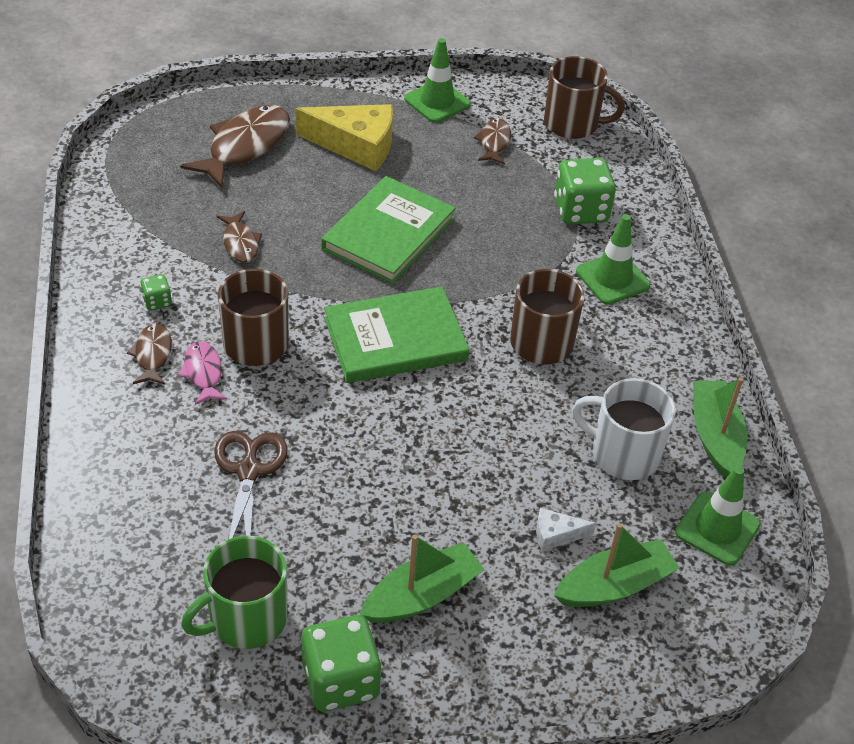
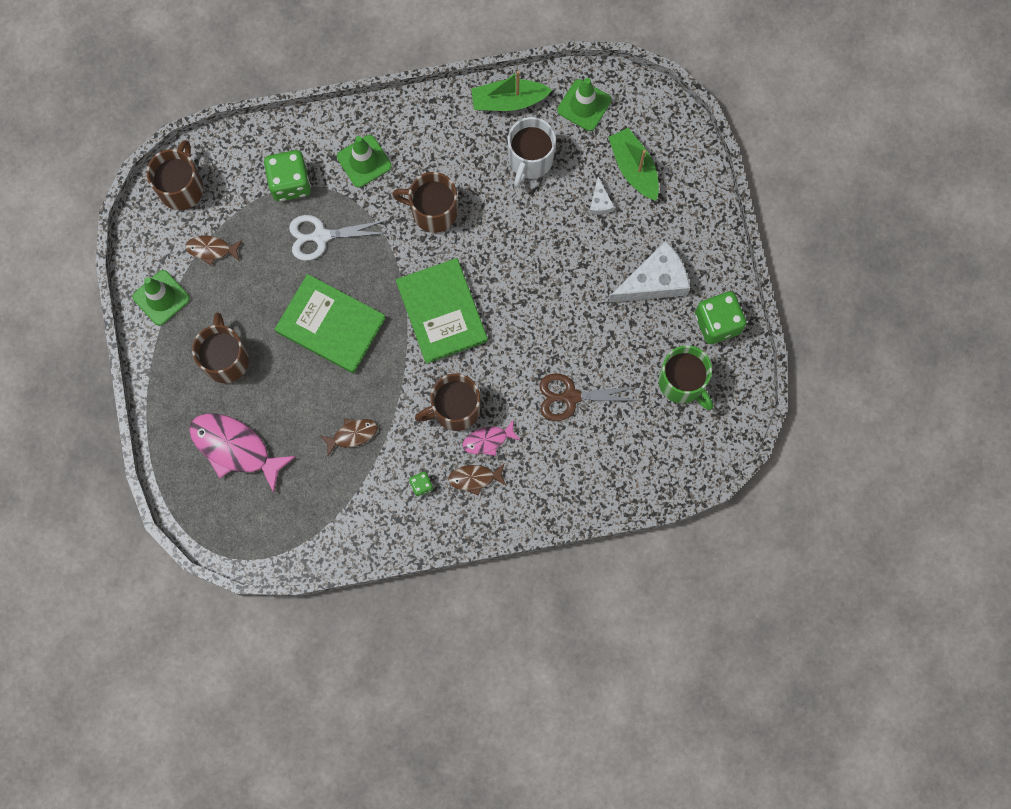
camera: 90 degrees left, 30 degrees up
(245, 146) = (235, 448): brown fish -> pink fish
(356, 145) = (226, 359): yellow cheese -> brown mug
(421, 596) = (654, 281): green boat -> white cheese
(508, 232) = (321, 236): none -> white scissors

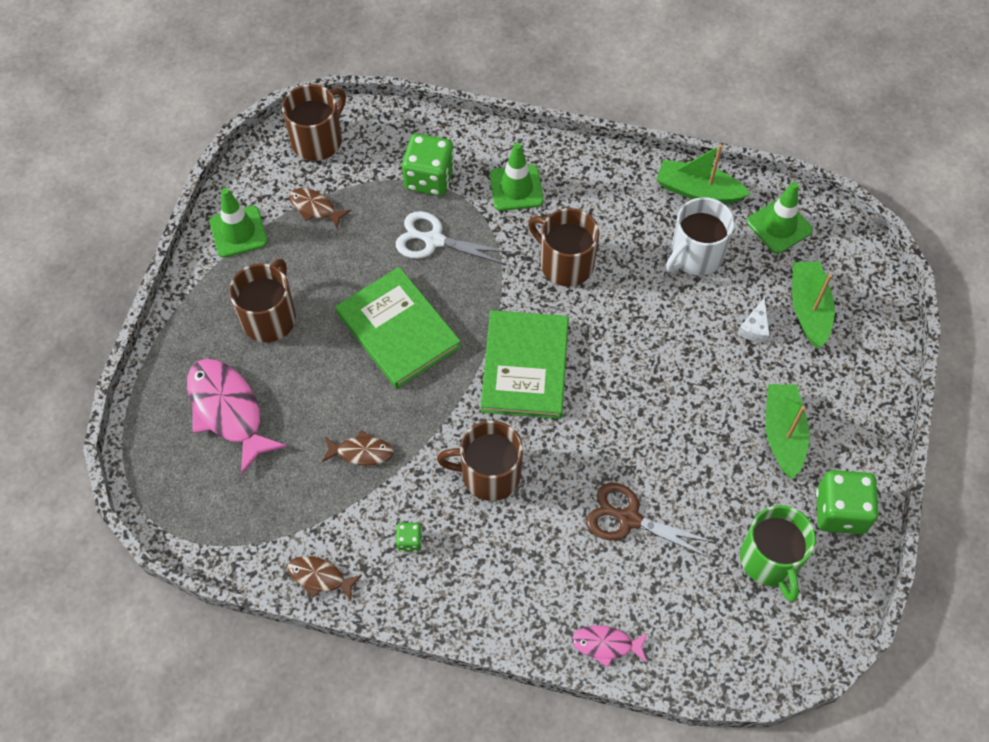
camera: 25 degrees right, 15 degrees down
(474, 478) = (474, 560): brown fish -> brown fish (320, 577)
(488, 440) = (510, 525): pink fish -> pink fish (606, 645)
(654, 281) = (783, 434): white cheese -> green boat

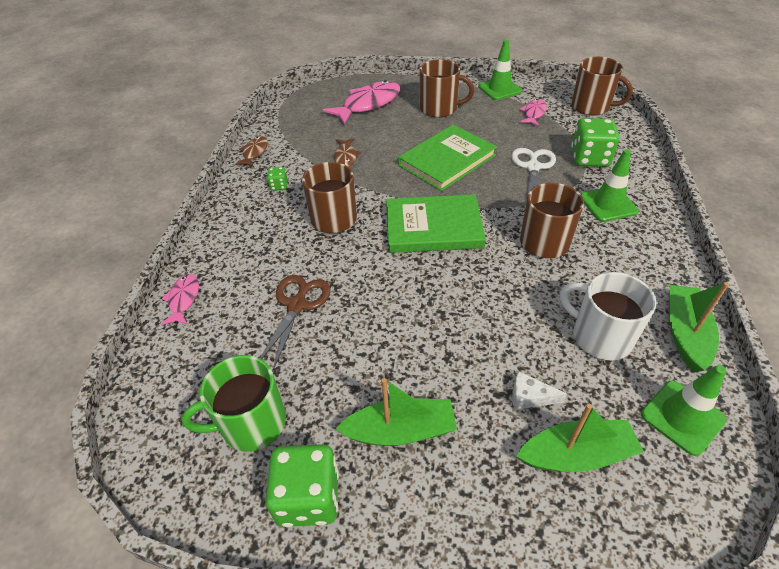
camera: 85 degrees right, 15 degrees down
(315, 208) = (534, 113): brown fish -> pink fish

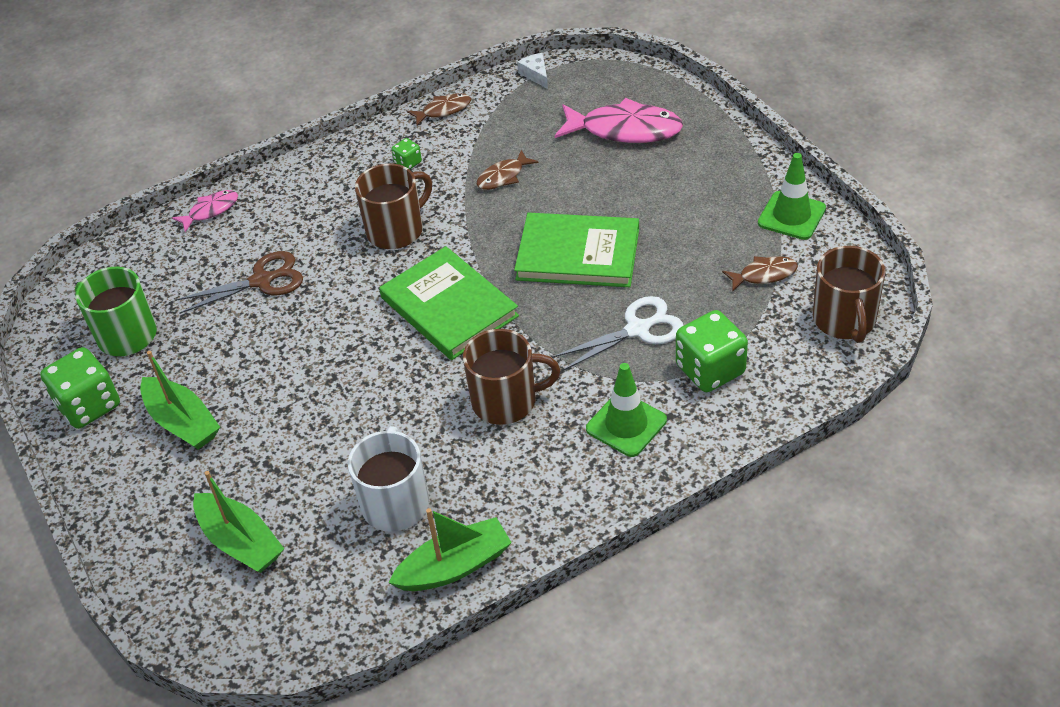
camera: 55 degrees right, 0 degrees up
(439, 108) = (681, 190): brown mug -> none
(530, 397) = (279, 485): white cheese -> white cheese (536, 74)
(534, 113) = (764, 275): pink fish -> brown fish
(682, 417) = (338, 599): green traffic cone -> none

